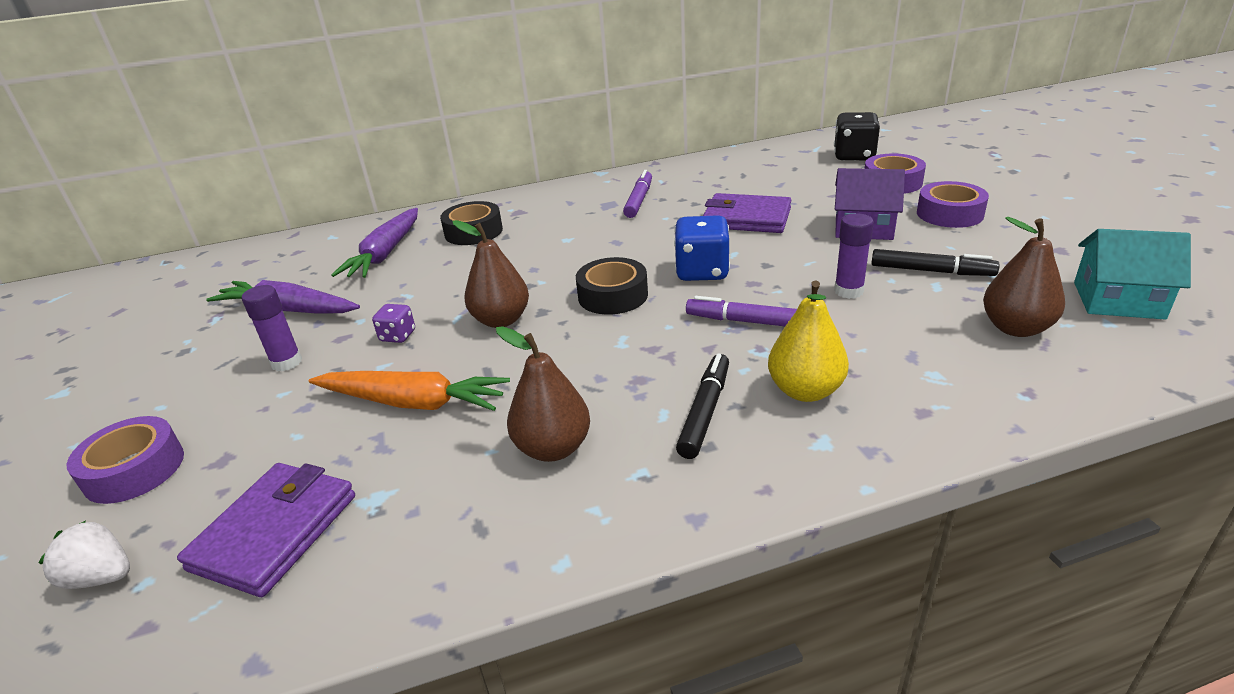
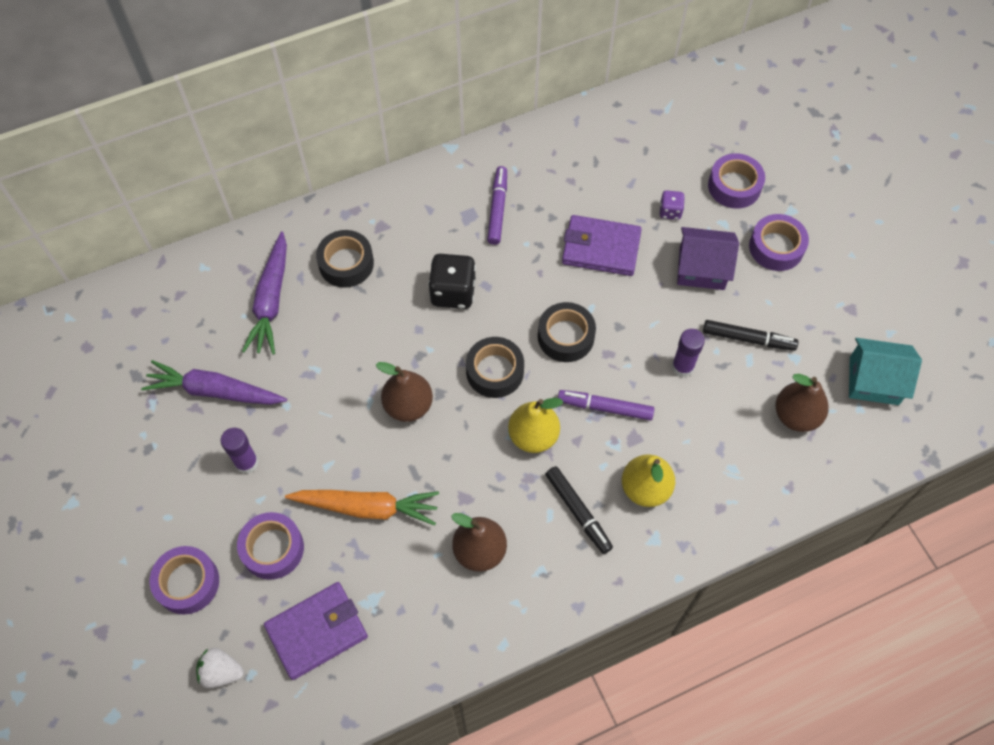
camera: 10 degrees left, 30 degrees up
(268, 439) = (272, 549): none -> purple tape
(275, 532) = (317, 631): purple wallet -> purple wallet turned 45 degrees clockwise
(398, 336) = (327, 427): purple dice -> purple dice (670, 211)
(651, 344) = (533, 436): none -> yellow pear
(702, 271) = (566, 336): blue dice -> black tape
(705, 412) = (578, 512): black marker -> black marker turned 135 degrees clockwise
(854, 156) = (704, 128): black dice -> black dice (453, 292)

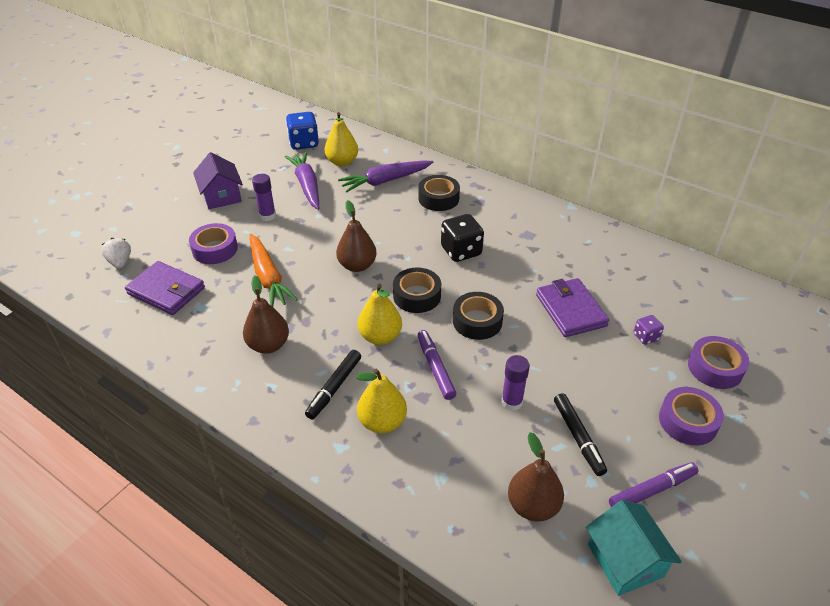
camera: 60 degrees right, 20 degrees down
(113, 353) = (304, 143): none -> blue dice
(187, 583) = (174, 226): purple tape -> none
(193, 328) = (342, 162): none -> yellow pear
(497, 209) = (547, 245): purple marker -> purple marker (652, 490)
(701, 268) = (614, 378): purple house -> purple house (221, 196)

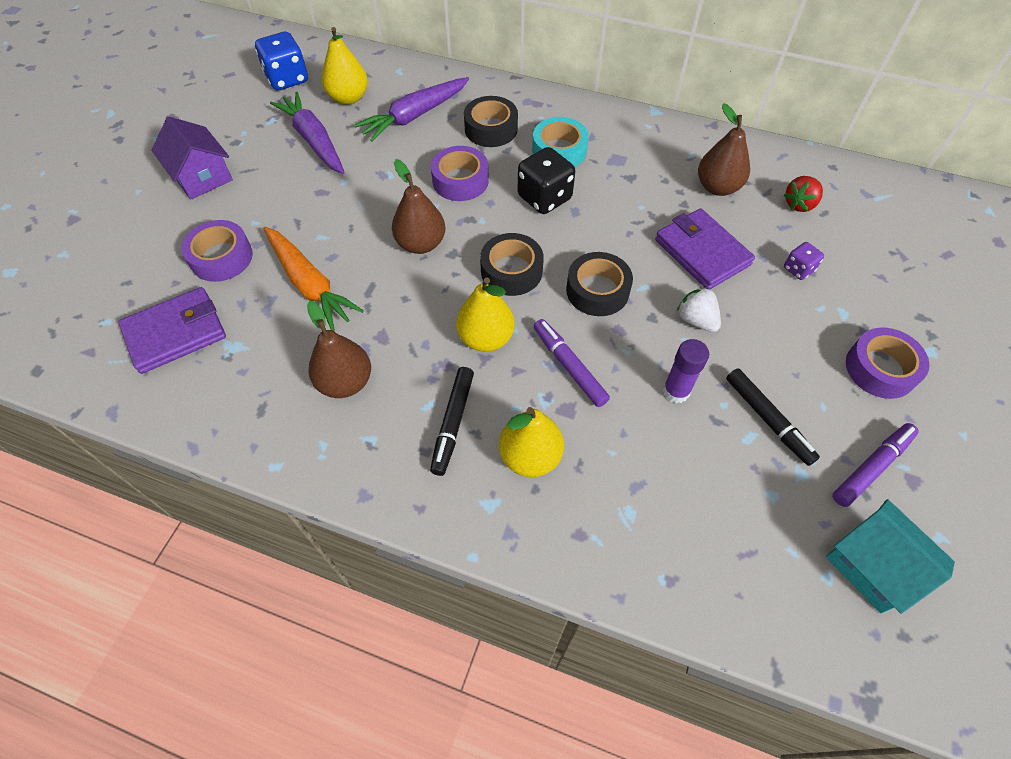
camera: 15 degrees left, 15 degrees up
(120, 262) = (93, 303): white strawberry -> white strawberry (696, 320)
(166, 291) = (175, 333): purple wallet -> purple wallet turned 45 degrees counterclockwise
(267, 216) = (276, 194): purple glue stick -> none
(485, 221) = (559, 151): none -> turquoise tape
(533, 506) = (747, 523): brown pear -> brown pear (717, 187)
(665, 291) = (799, 204): none -> red strawberry
(715, 368) = (886, 293): purple tape -> purple tape (460, 181)

